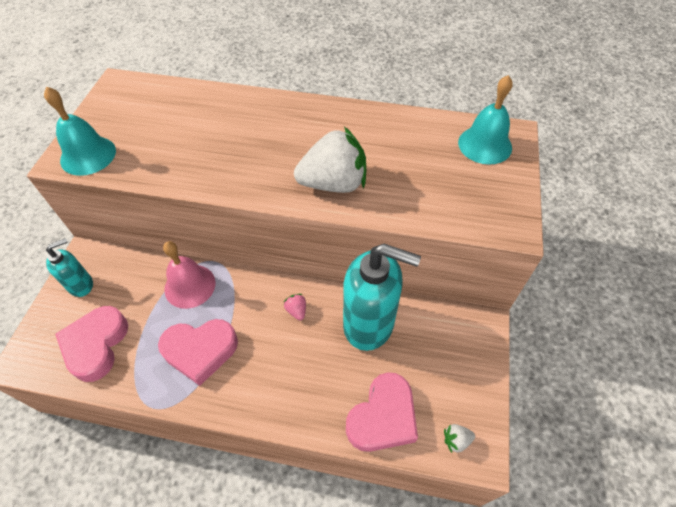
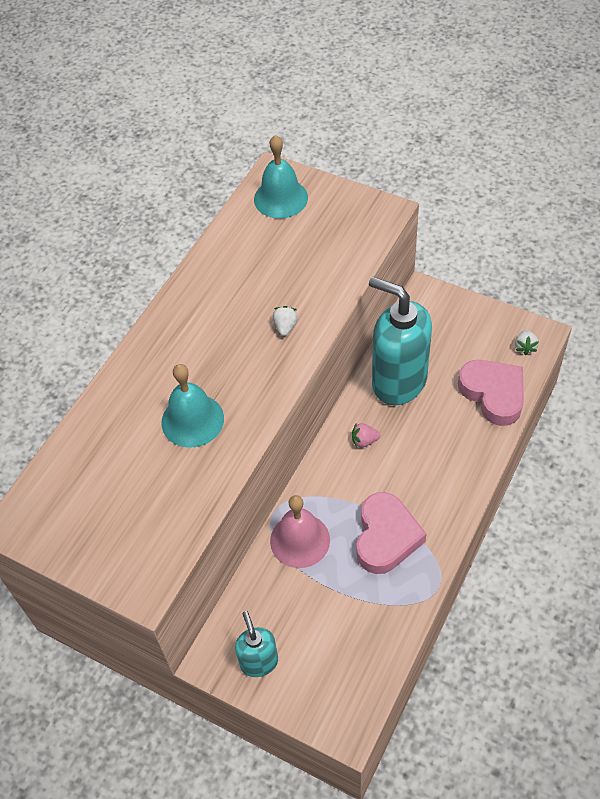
camera: 70 degrees left, 0 degrees up
(88, 155) = (148, 558): turquoise bell -> turquoise bell (192, 420)
(96, 345) = (349, 644): pink heart -> none
(334, 183) = (285, 326): white strawberry -> white strawberry, size x0.40
(369, 324) = (398, 382): turquoise soap dispenser -> turquoise soap dispenser turned 90 degrees counterclockwise

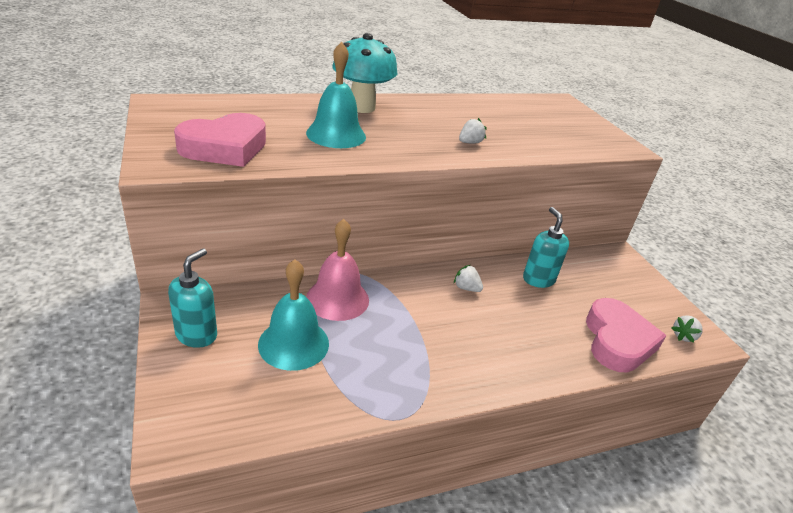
camera: 35 degrees right, 20 degrees down
(157, 360) = (361, 107): none -> turquoise mushroom
(281, 198) = (552, 108): turquoise bell -> turquoise bell (293, 343)
(364, 441) = (466, 288): pink strawberry -> white strawberry
(386, 537) = (403, 349): pink heart -> pink heart (225, 148)
(398, 382) = (538, 279): turquoise soap dispenser -> turquoise soap dispenser, size x0.52

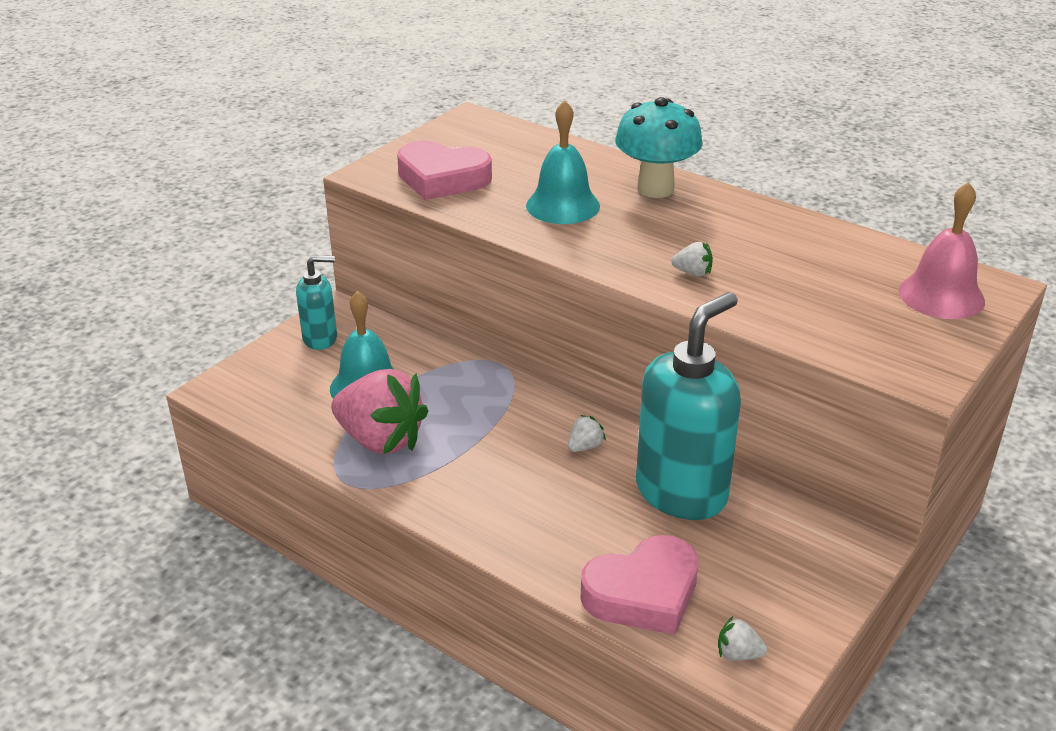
camera: 60 degrees right, 0 degrees up
(337, 299) = (455, 379): pink bell -> pink bell (941, 295)
(368, 371) = (381, 440): none -> pink strawberry
(466, 288) = (585, 446): white strawberry -> white strawberry turned 45 degrees clockwise
(538, 279) = (682, 492): turquoise soap dispenser -> turquoise soap dispenser, size x1.92

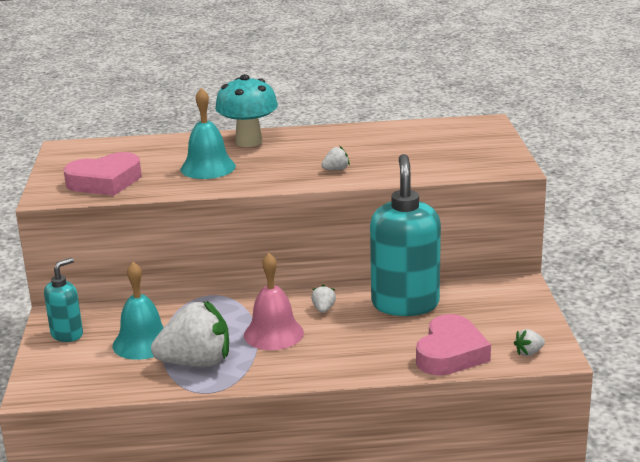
camera: 40 degrees left, 10 degrees down
(381, 440) = (196, 363): pink strawberry -> white strawberry
(941, 295) = (469, 134): pink bell -> pink bell (273, 334)

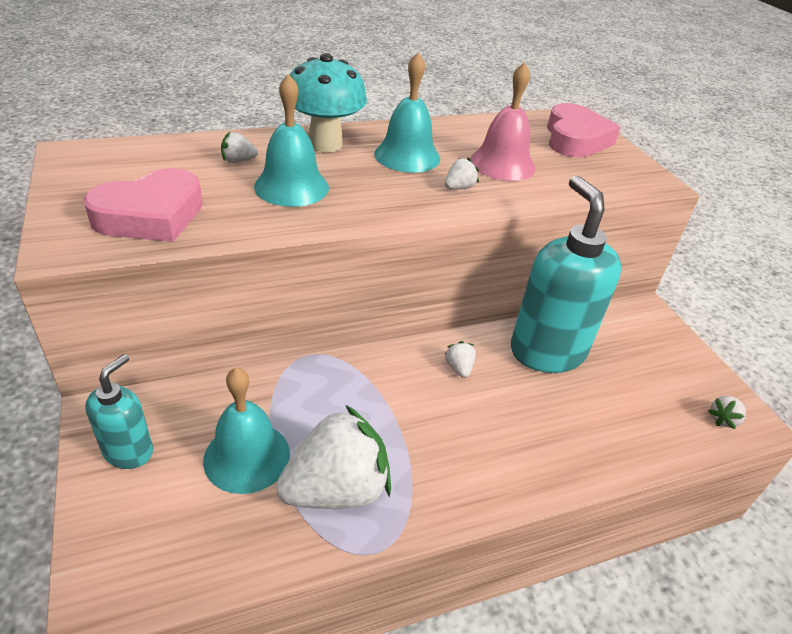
camera: 20 degrees left, 15 degrees up
(177, 152) = (238, 161): none -> white strawberry
(273, 334) = (417, 418): pink bell -> pink bell (502, 164)
(309, 149) = (407, 156): none -> turquoise bell
(450, 353) = (642, 431): pink heart -> pink heart (575, 139)

